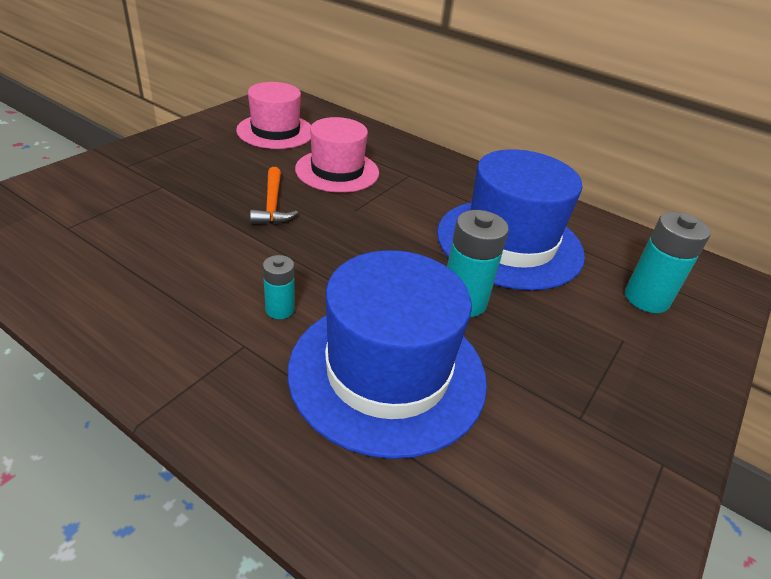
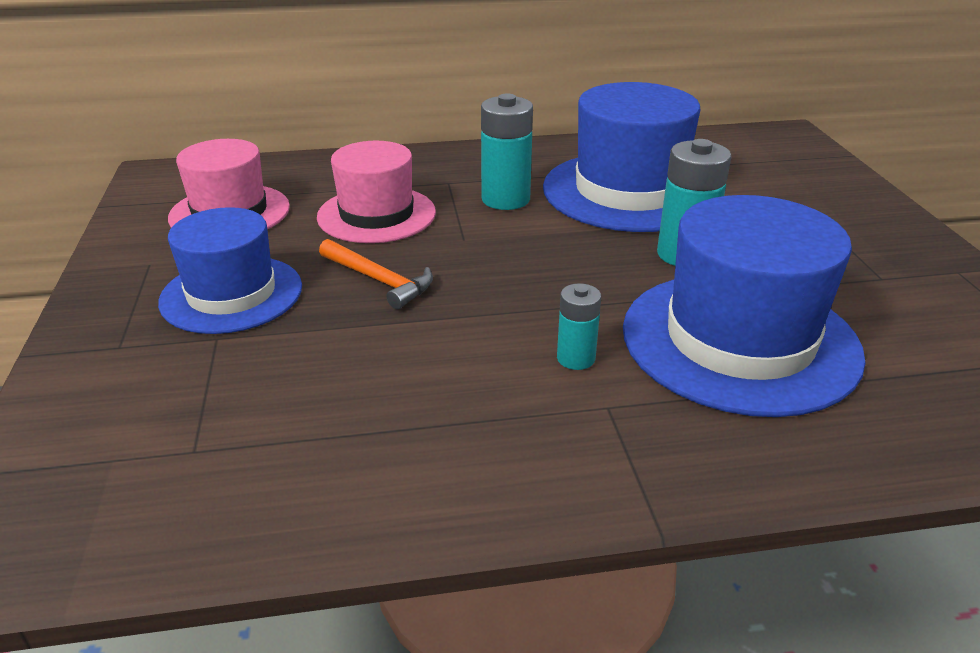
camera: 40 degrees left, 5 degrees down
(203, 170) = (231, 294): none -> blue hat
(646, 298) = (775, 176): turquoise battery -> turquoise battery (505, 199)

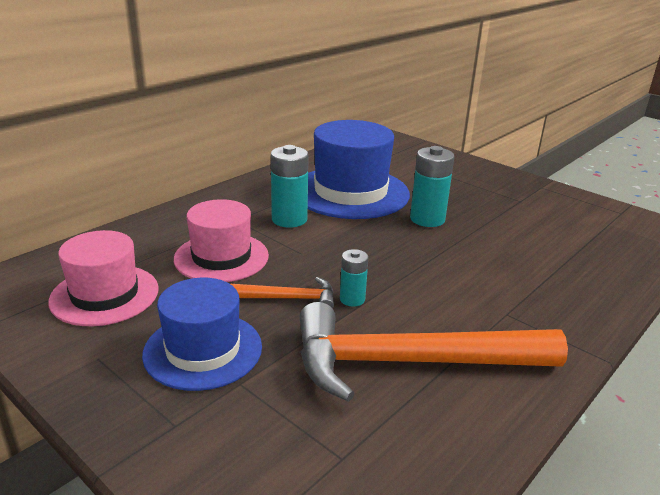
camera: 40 degrees left, 5 degrees down
(398, 399) = (409, 362): none -> orange hammer
(576, 358) = (458, 296): turquoise battery -> turquoise battery (352, 299)
(739, 340) = (511, 254): blue hat -> none

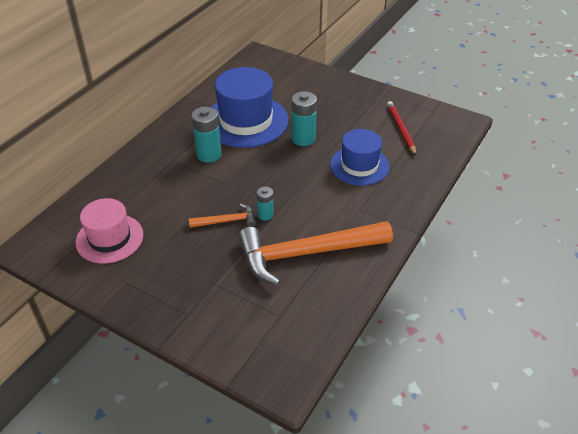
camera: 10 degrees left, 15 degrees up
(203, 350) = (186, 266): blue hat -> blue hat (359, 165)
(221, 257) = (173, 196): pink hat -> none
(573, 226) = (400, 129): none -> red pencil

